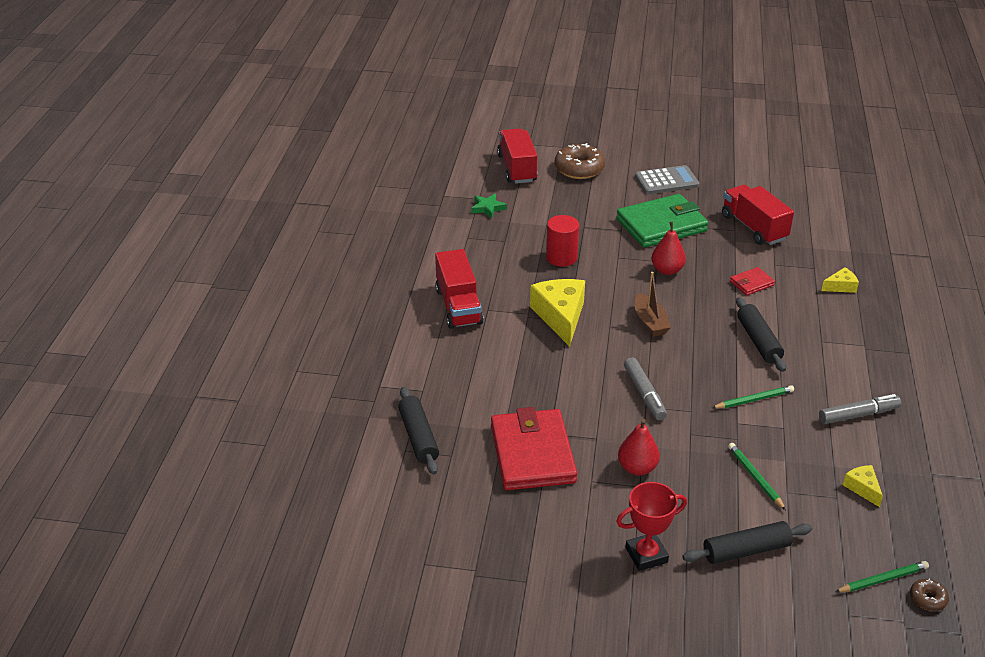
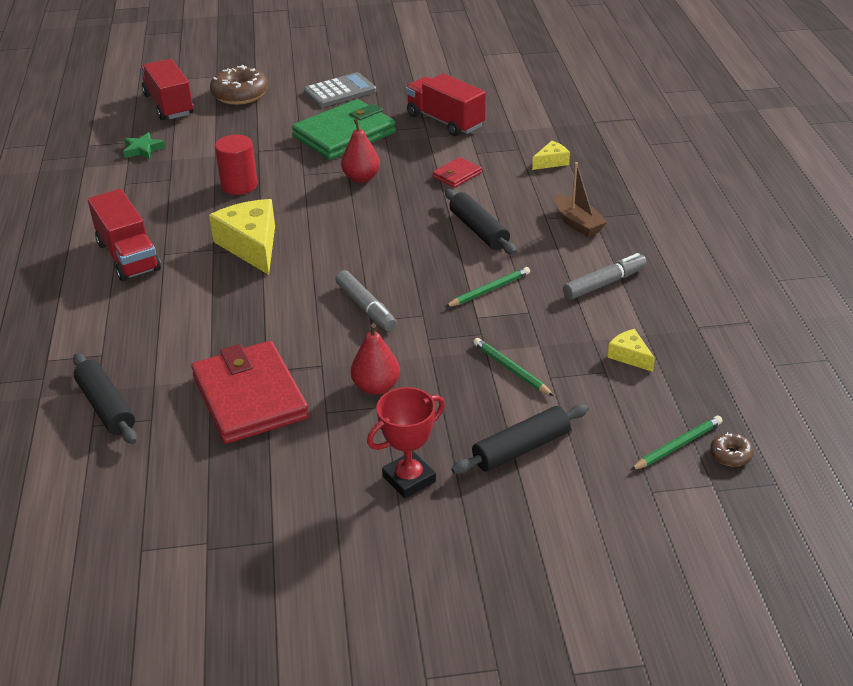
camera: 15 degrees left, 0 degrees up
(650, 322) = (355, 233): brown boat -> brown boat (577, 223)

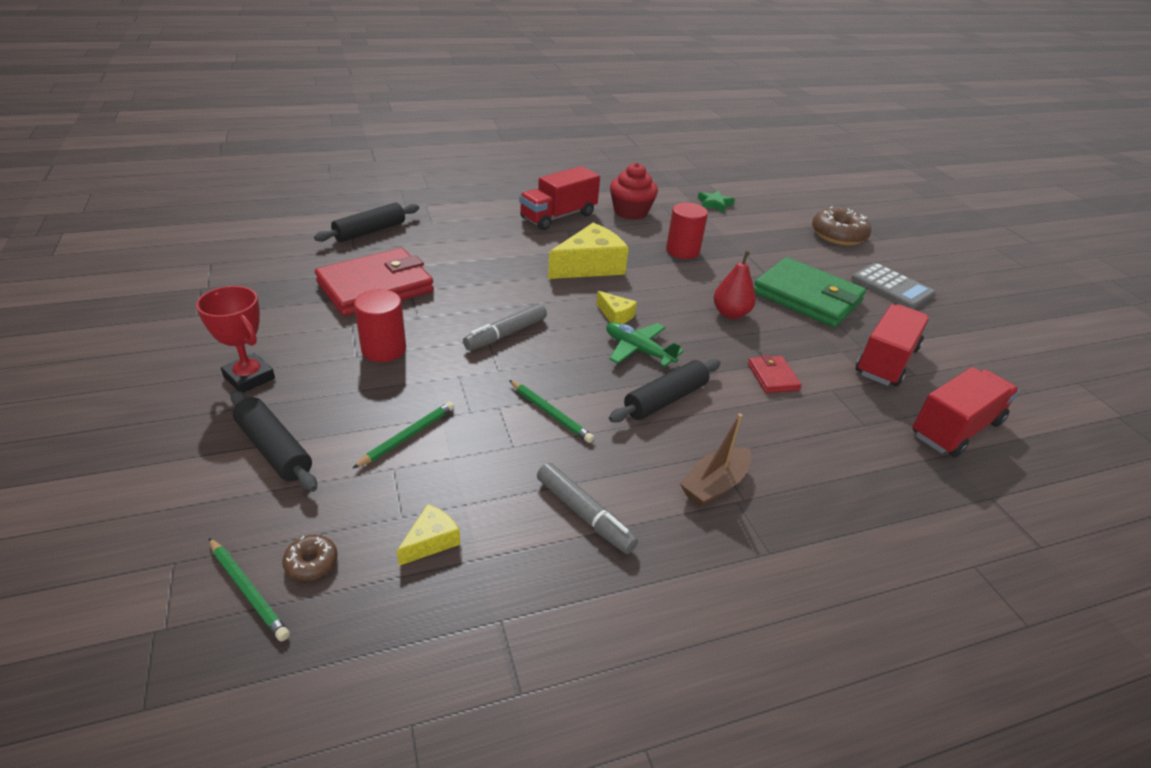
camera: 75 degrees right, 0 degrees up
(138, 205) = (630, 212): none -> red cupcake
(169, 105) = (793, 206): red truck -> red truck (955, 429)
(376, 387) = (384, 349): red pear -> red cylinder
(408, 235) = (638, 350): none -> green plane
(457, 175) = (772, 377): red wallet -> red wallet turned 45 degrees clockwise
(551, 162) = (851, 456): yellow cheese -> yellow cheese (615, 315)
(730, 455) = (215, 652): brown donut -> brown donut (311, 563)

